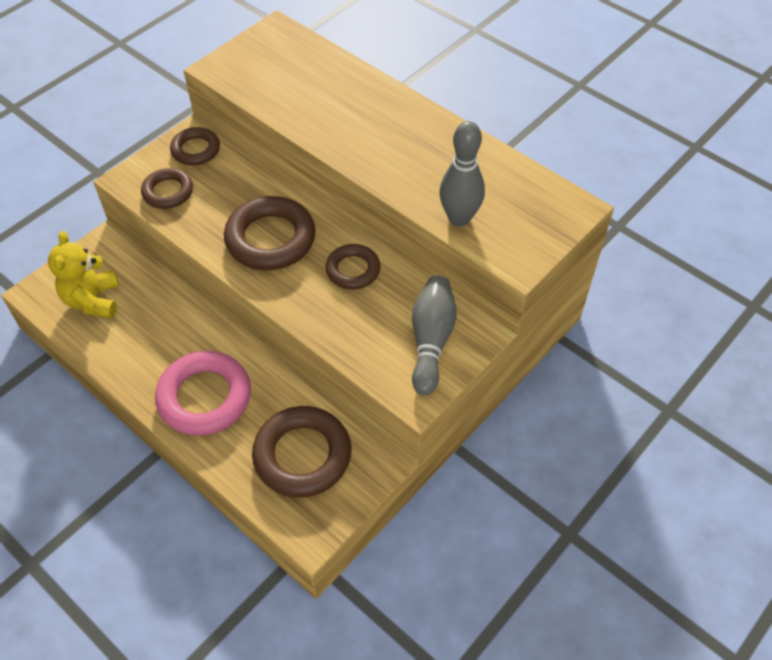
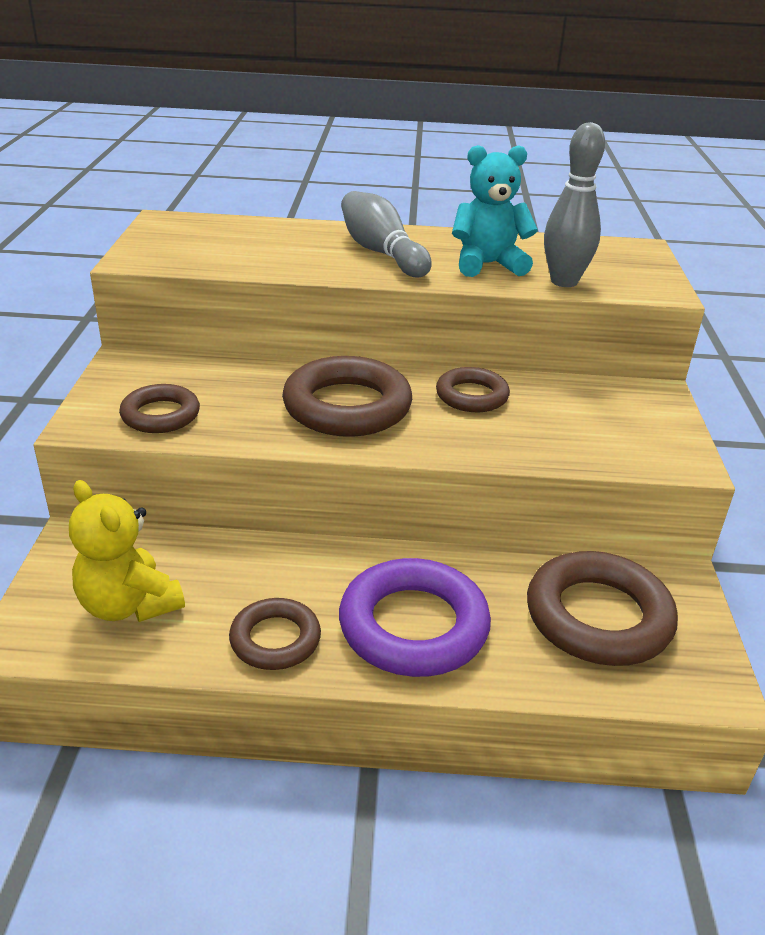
camera: 40 degrees left, 20 degrees down
(196, 150) = (148, 370): brown ring -> brown ring (275, 639)
(204, 397) = (413, 626): pink ring -> purple ring
(429, 175) = (488, 265): none -> turquoise teddy bear
(431, 341) = (628, 415): grey bowling pin -> grey bowling pin (381, 253)

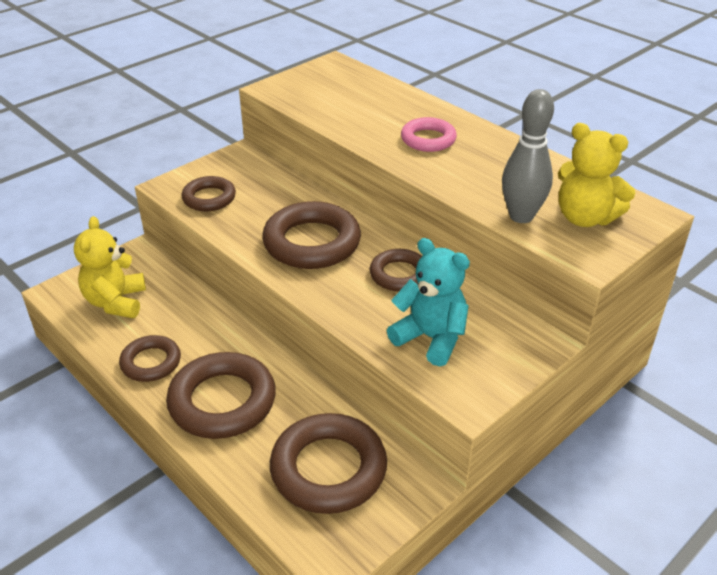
camera: 45 degrees right, 5 degrees up
(381, 253) = (428, 139): grey bowling pin -> pink ring
(413, 626) = (222, 401): purple ring -> brown ring
(488, 265) = (488, 178): turquoise teddy bear -> turquoise teddy bear (431, 338)
(607, 266) = (585, 218): none -> yellow teddy bear

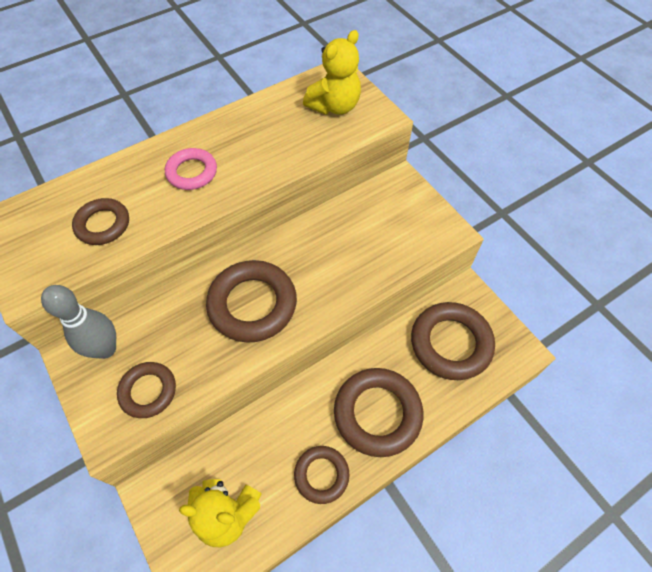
camera: 80 degrees left, 20 degrees up
(399, 274) = (312, 247): brown ring -> brown ring (103, 224)
(431, 338) = (389, 241): turquoise teddy bear -> none
(521, 216) = (324, 139): grey bowling pin -> grey bowling pin (105, 349)

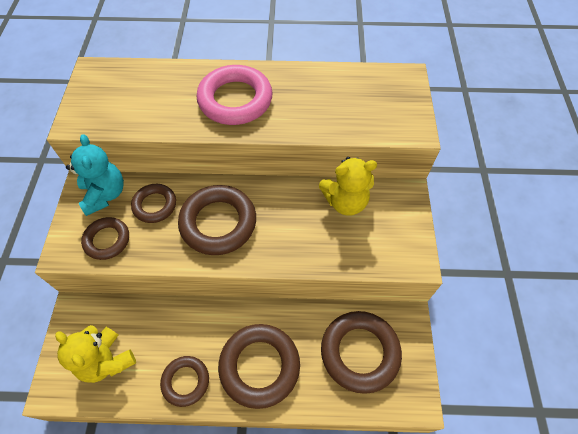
camera: 35 degrees right, 0 degrees up
(103, 224) = (150, 106): brown ring -> brown ring (155, 205)
(105, 349) = (105, 194): grey bowling pin -> turquoise teddy bear
(192, 172) = (235, 100): pink ring -> pink ring, size x1.70
(334, 106) = (382, 102): yellow teddy bear -> yellow teddy bear (345, 202)

